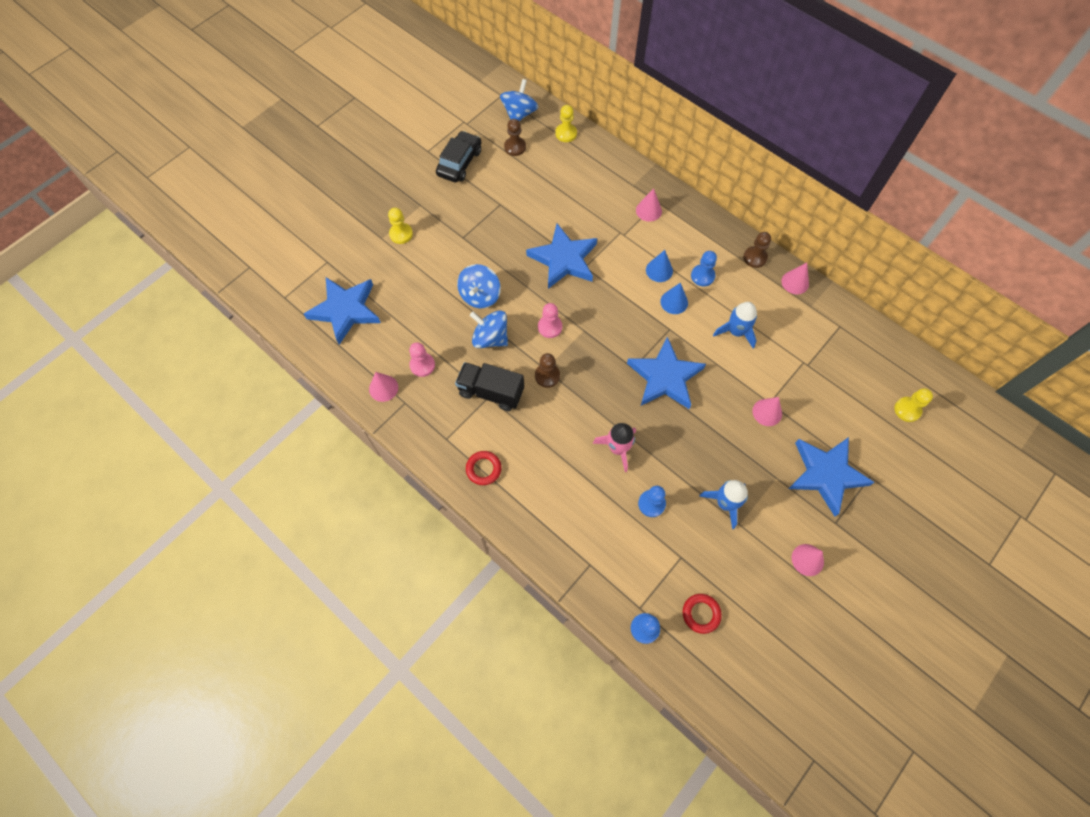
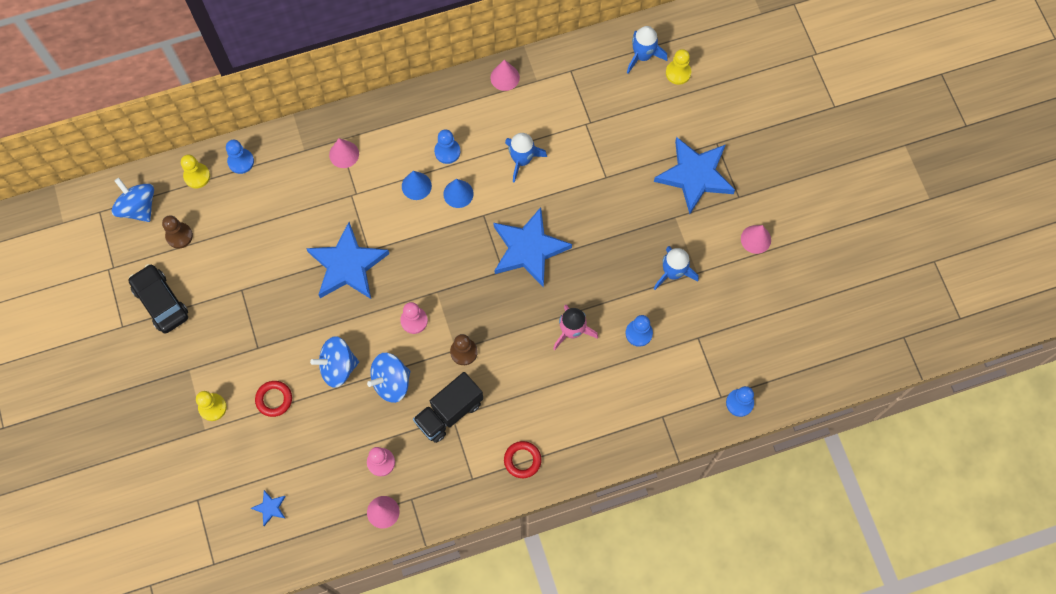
camera: 60 degrees left, 5 degrees up
(345, 310) = (270, 508): blue star -> blue star, size x0.41
(480, 296) = (338, 367): blue spinning top -> blue spinning top turned 120 degrees clockwise
(595, 152) = (241, 161): none -> blue pawn
(701, 614) = (752, 351): red ring -> red ring (274, 399)
(755, 257) = (457, 94): brown pawn -> none
(767, 412) = (613, 185): pink cone -> none
(898, 373) = (642, 56): none -> blue rocket

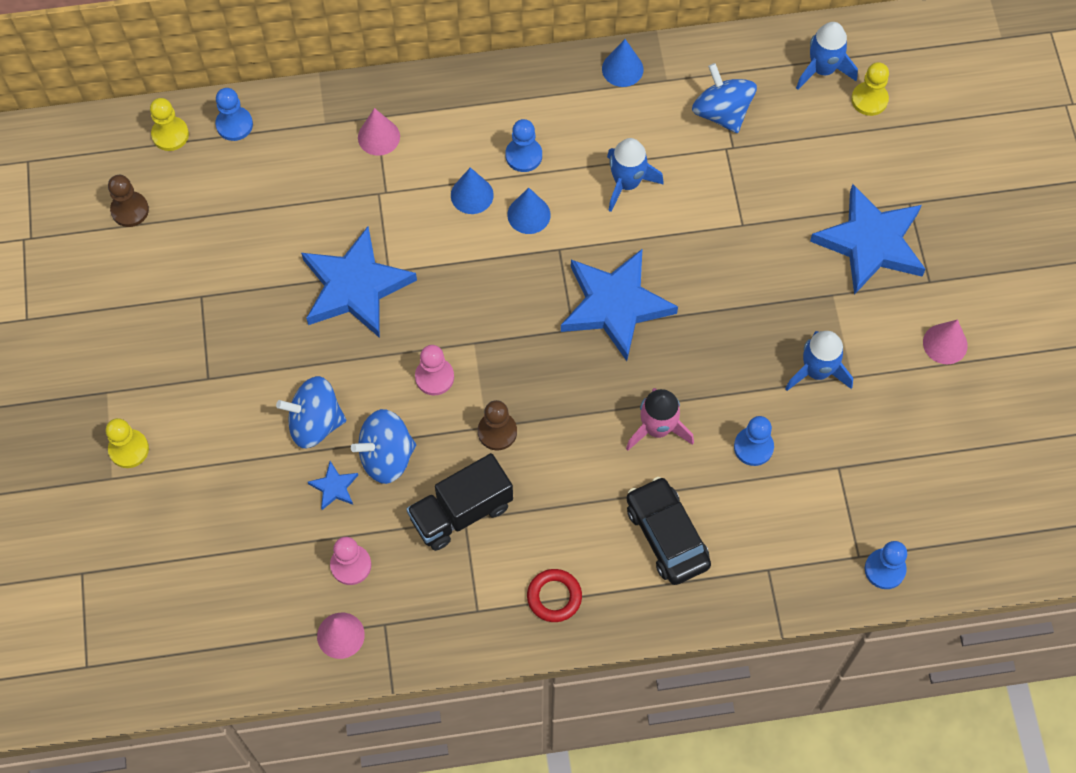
camera: 10 degrees right, 5 degrees down
(138, 207) = (81, 163): blue spinning top -> blue spinning top (721, 112)
(161, 302) = (86, 294): black car -> black car (667, 536)
(270, 508) = (182, 602): blue star -> blue star (334, 487)
(274, 399) = (217, 452): red ring -> none
(505, 77) = (622, 69): pink cone -> blue cone

